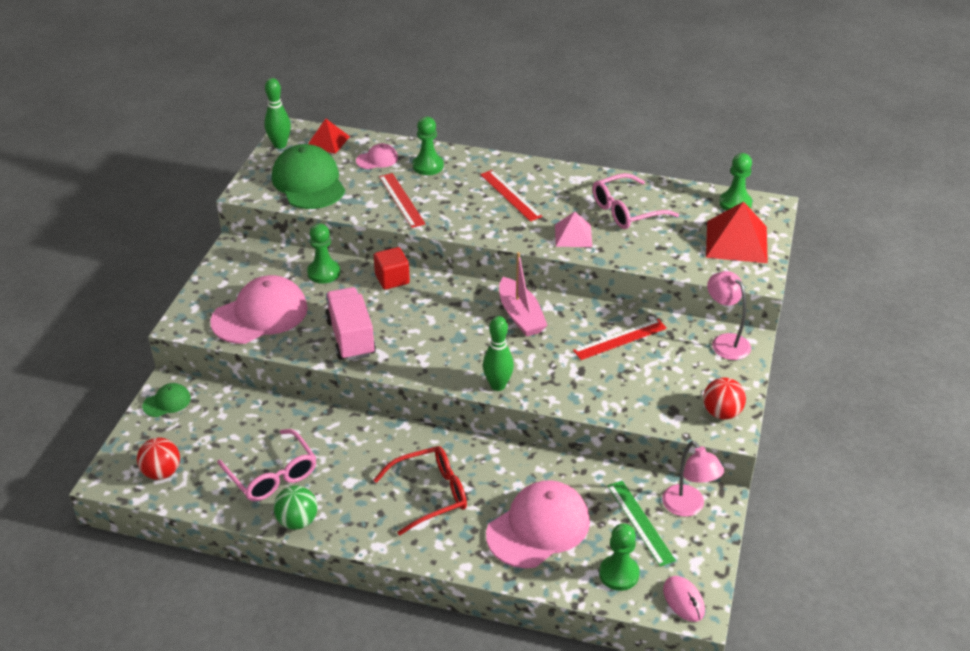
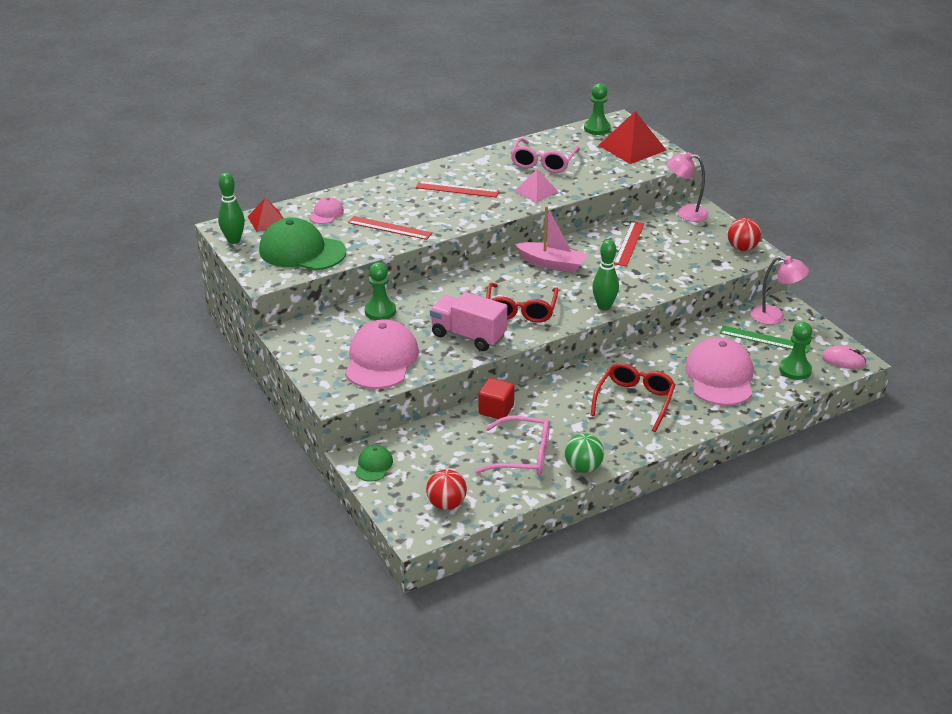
camera: 45 degrees left, 5 degrees down
(392, 279) = (434, 289): red cube -> red cube (496, 410)
(426, 342) = (521, 310): none -> red glasses
(428, 166) = (370, 200): green pawn -> none

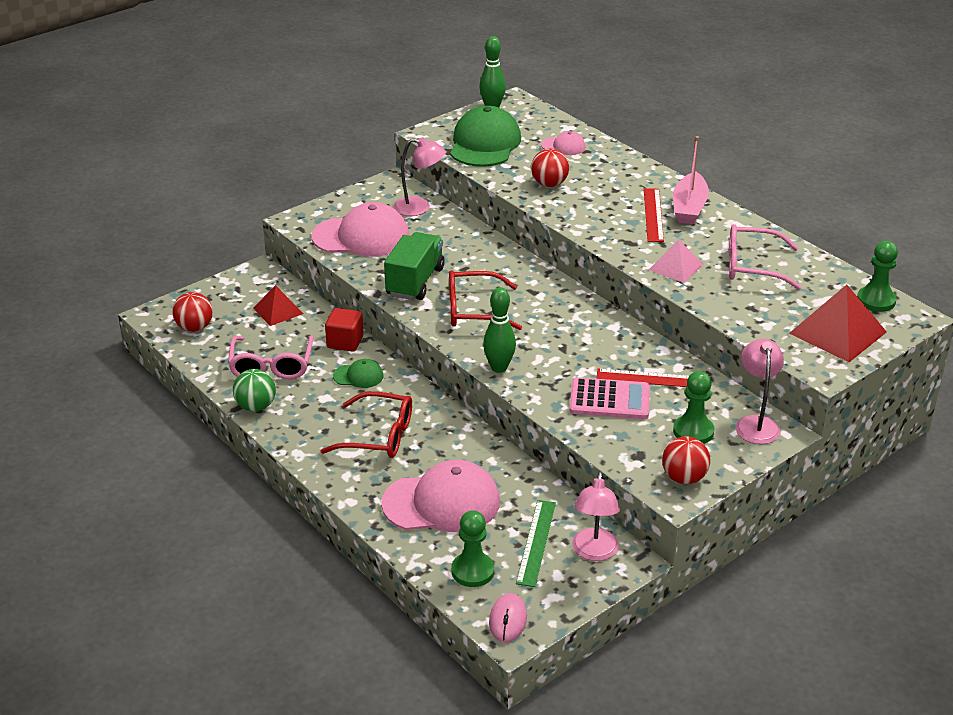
camera: 80 degrees right, 0 degrees up
(267, 221) = (536, 118): red pyramid -> red pyramid (278, 310)
(342, 322) = (419, 207): none -> pink lamp
(373, 465) = (248, 281): green cap -> green cap (358, 376)
(380, 311) = (445, 226): green pawn -> green pawn (693, 431)
(389, 228) = (549, 184): red ruler -> red ball
(468, 336) = (415, 282): pink truck -> green truck
(552, 263) = (580, 323): pink boat -> pink boat (689, 207)
(652, 264) = (609, 400): none -> pink calculator

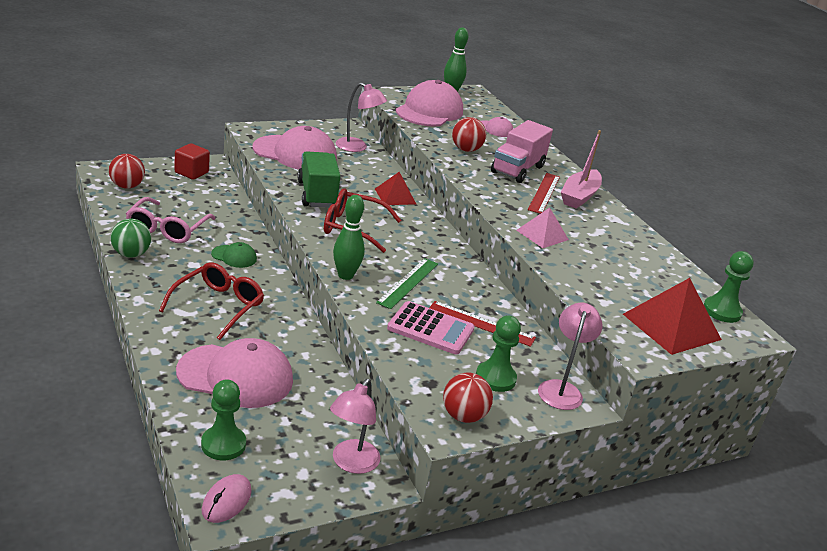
camera: 10 degrees right, 5 degrees down
(278, 310) = (203, 193): red pyramid -> red pyramid (395, 196)
(345, 342) = (241, 229): red cube -> red cube (191, 172)
(378, 436) = (218, 306): red glasses -> red glasses turned 90 degrees counterclockwise
(415, 282) = (317, 194): green truck -> green truck turned 45 degrees counterclockwise
(485, 144) = (429, 111): green cap -> pink cap
(536, 542) = (301, 437): green ruler -> green ruler (408, 283)
(613, 193) = (517, 169): none -> pink truck
(752, 266) = (614, 253): pink glasses -> none

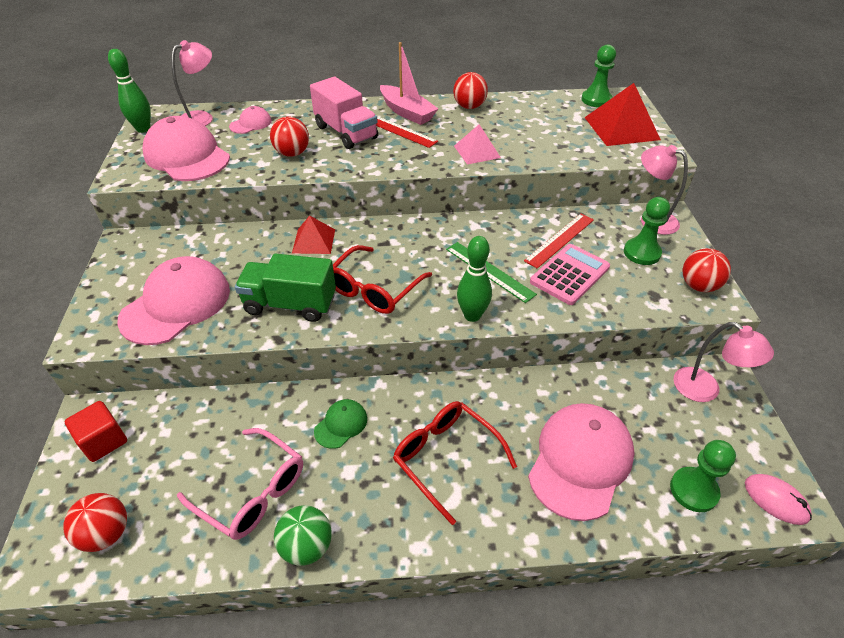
camera: 65 degrees left, 15 degrees up
(357, 147) = (185, 245): pink lamp -> pink lamp (202, 118)
(623, 229) = (469, 107): none -> red ball

